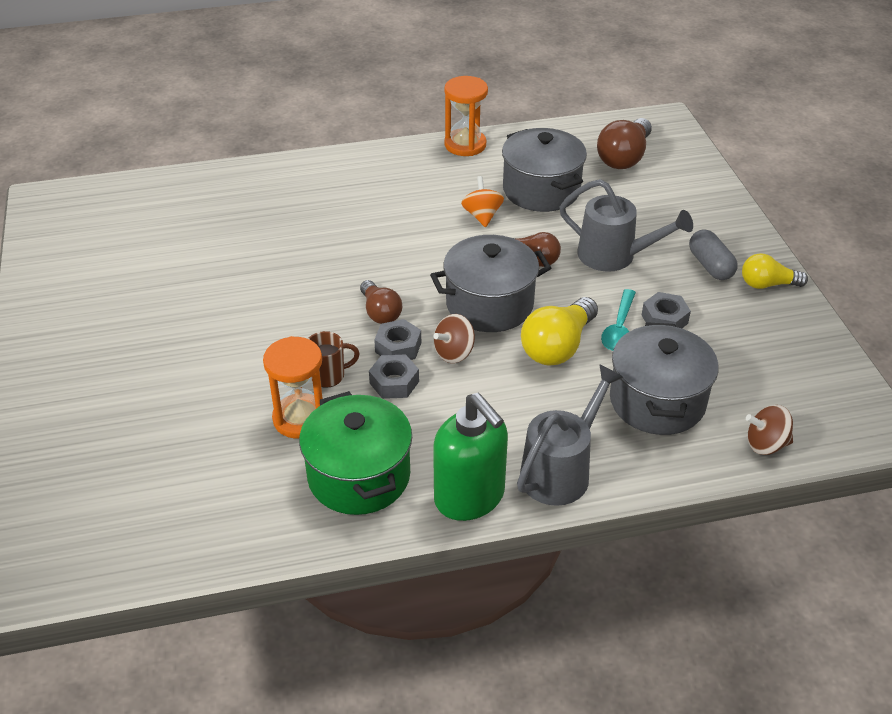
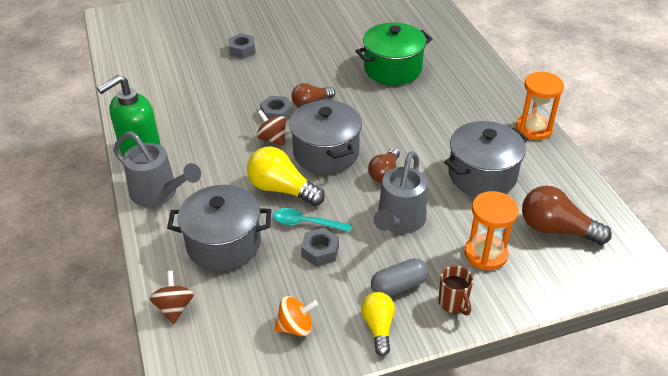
camera: 85 degrees right, 0 degrees up
(300, 418) = (211, 82): orange hourglass -> orange hourglass (485, 254)
(329, 376) = (248, 89): brown mug -> brown mug (453, 303)
(359, 476) = (163, 109): green pot -> green pot (392, 69)
(394, 382) = (243, 115): grey nut -> grey nut (242, 50)
(482, 216) = (435, 143): orange spinning top -> orange spinning top (295, 327)

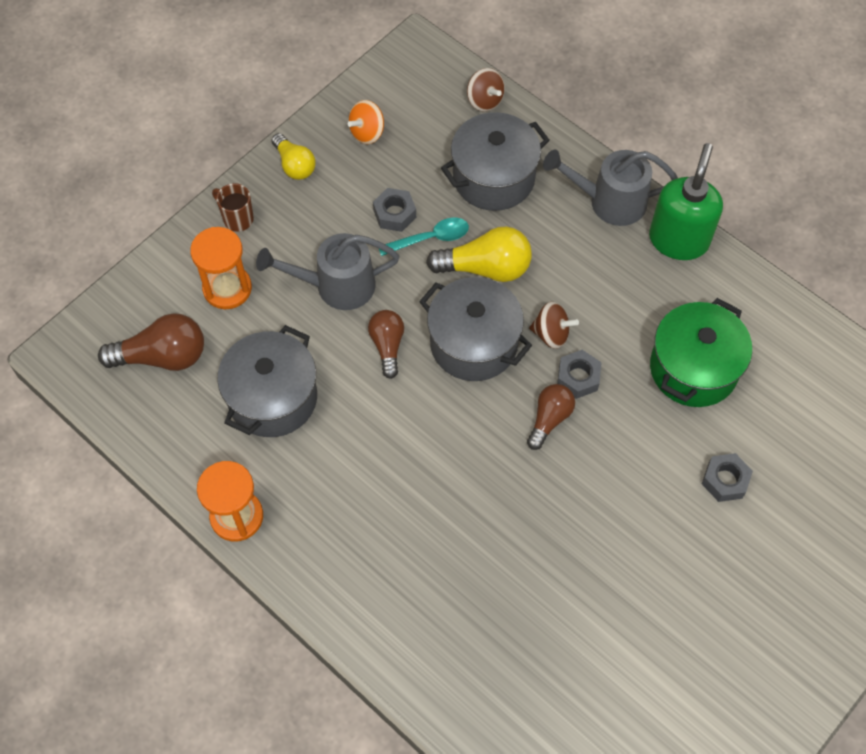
camera: 150 degrees right, 20 degrees up
(392, 69) = (485, 550): green pot -> green pot (693, 368)
(399, 222) = (335, 286): grey watering can -> grey watering can turned 90 degrees counterclockwise
(399, 286) = (297, 213): grey capsule -> none

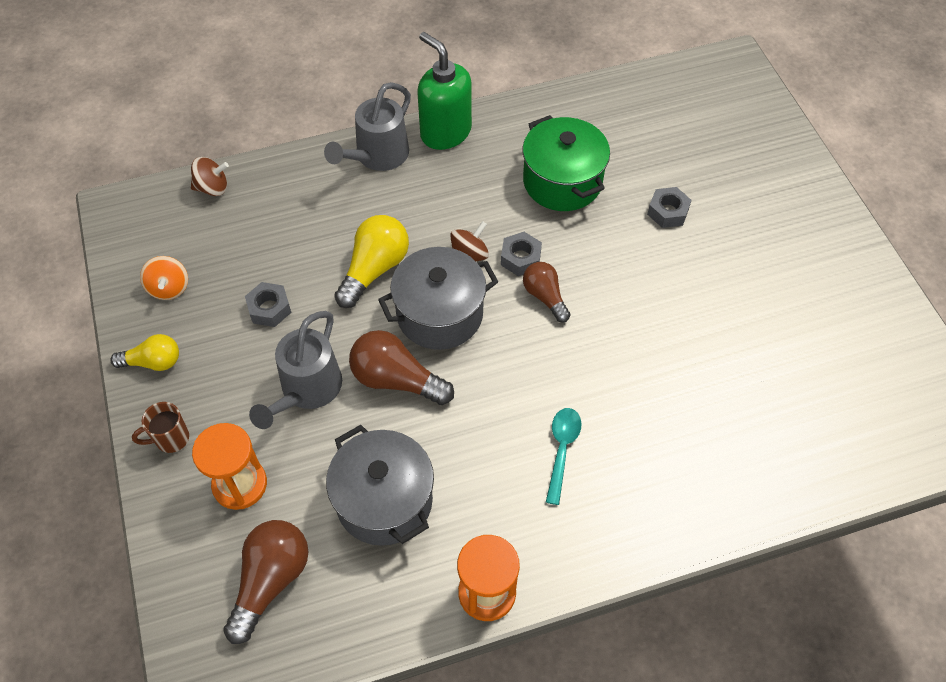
camera: 60 degrees left, 5 degrees down
(387, 346) = (396, 380): brown light bulb -> brown light bulb, size x1.56
(430, 238) = (315, 294): turquoise spoon -> turquoise spoon (562, 450)
(493, 178) = (293, 220): grey pot -> none

